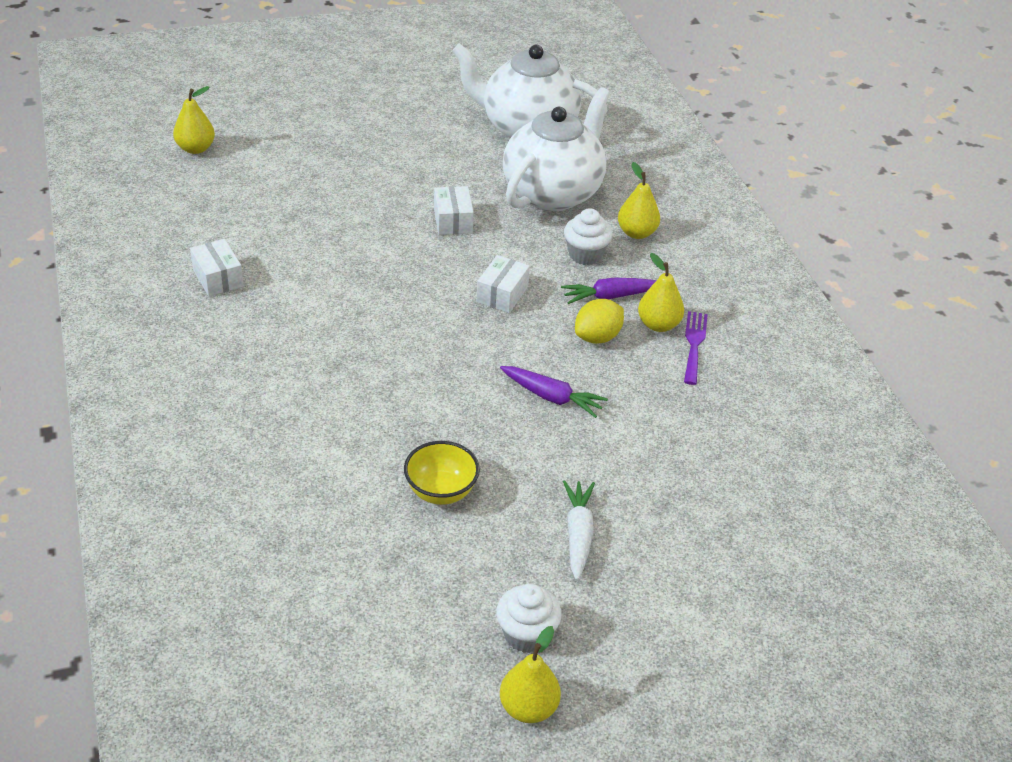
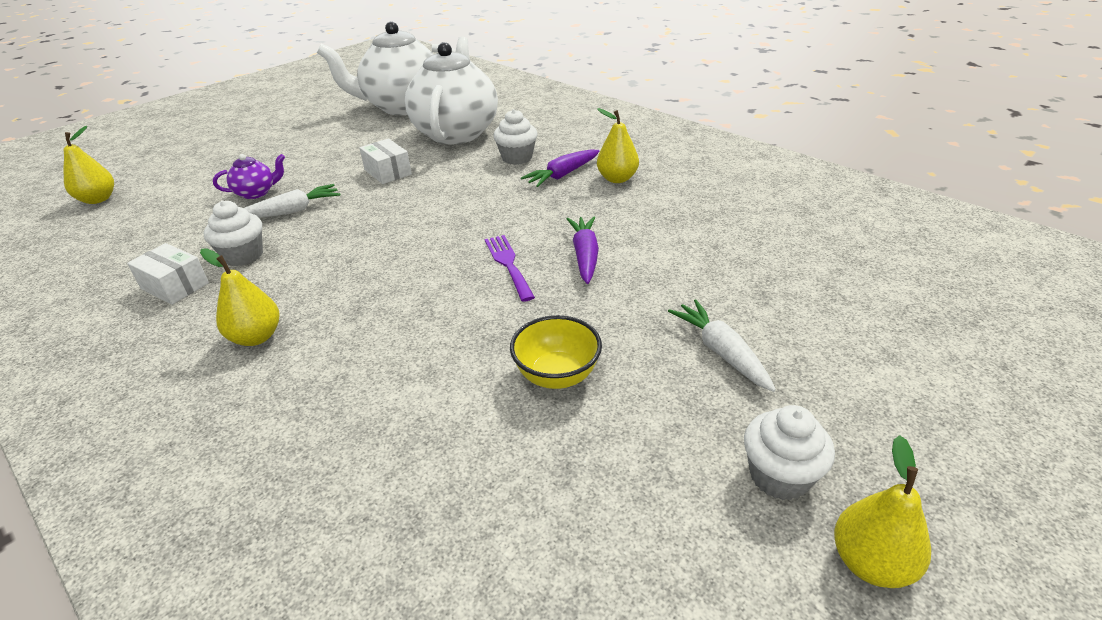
camera: 25 degrees left, 5 degrees down
(281, 269) = (243, 256): none -> white cupcake
(325, 197) = (256, 193): none -> purple teapot
(344, 234) = (292, 211): none -> white carrot
(502, 294) = (473, 203): white box -> none
(552, 397) = (585, 255): purple carrot -> purple carrot turned 90 degrees counterclockwise
(597, 337) = (579, 202): yellow lemon -> none
(636, 233) = (542, 134): yellow pear -> yellow pear (256, 337)
(694, 344) = (656, 180): purple fork -> purple fork (508, 264)

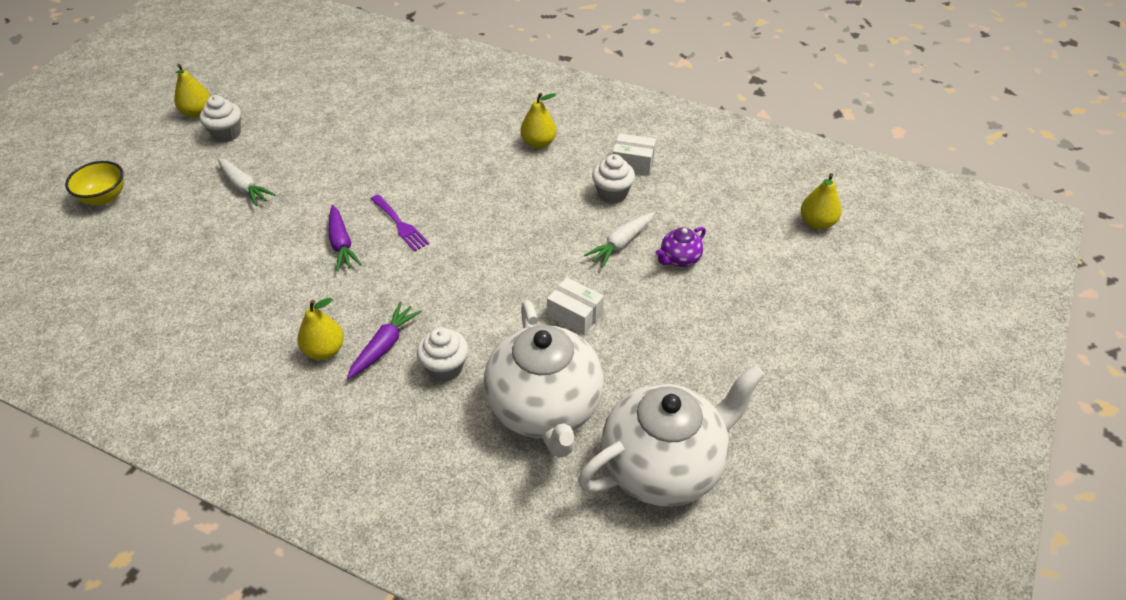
camera: 160 degrees right, 10 degrees up
(557, 375) = (343, 156): yellow bowl -> yellow bowl (104, 197)

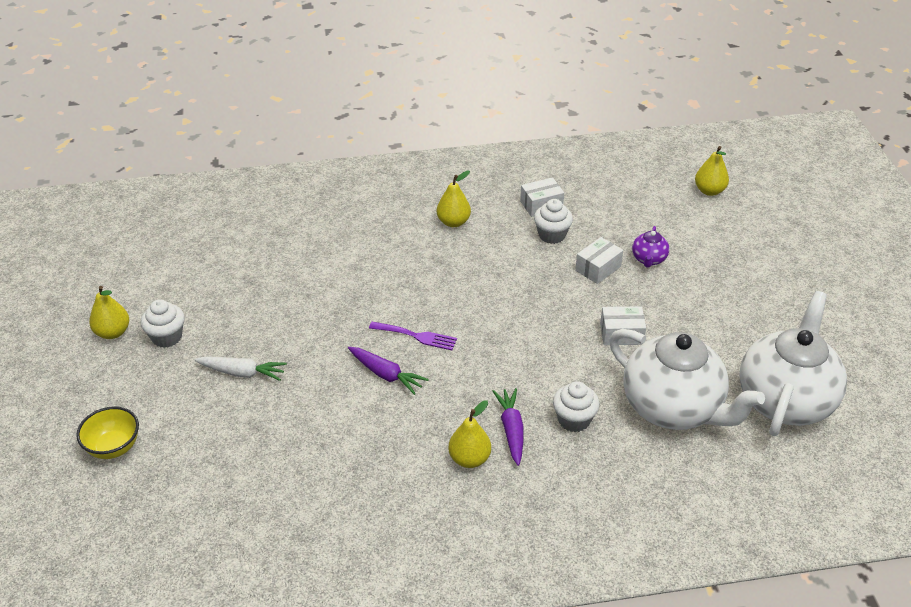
camera: 35 degrees left, 5 degrees down
(621, 244) = (598, 268): white carrot -> white box

